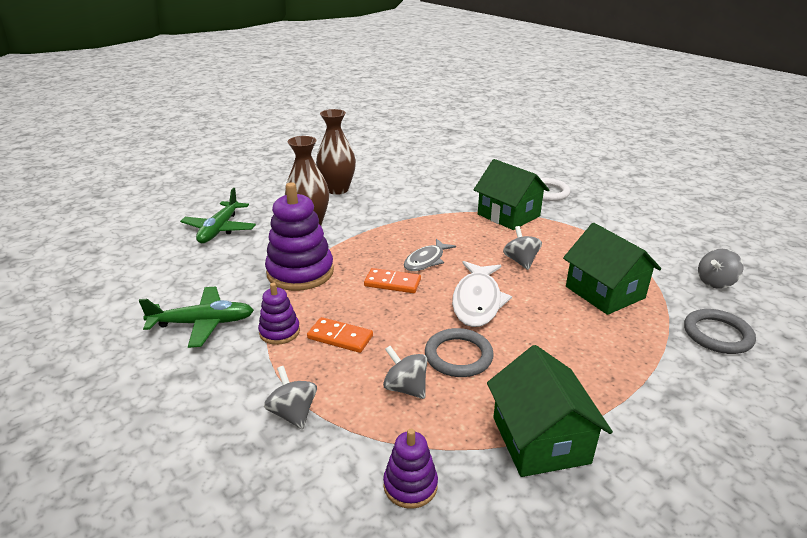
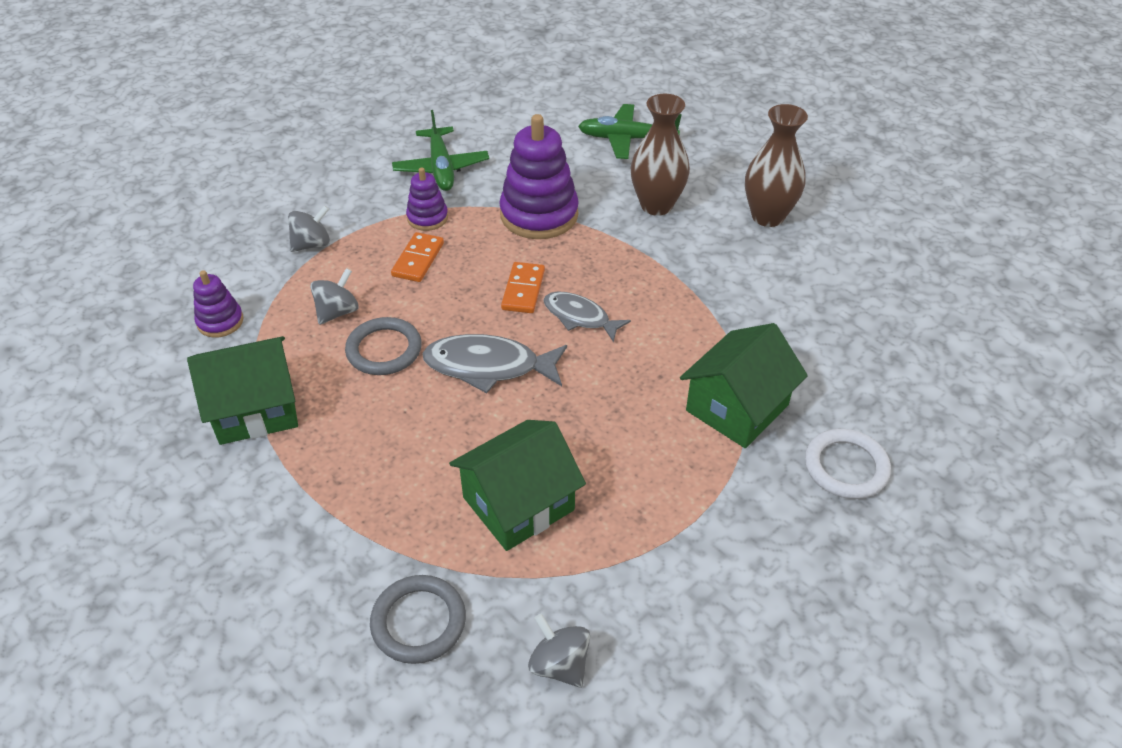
camera: 85 degrees right, 15 degrees up
(477, 301) = (488, 366): white fish -> grey fish
(520, 261) = (592, 414): grey spinning top -> none

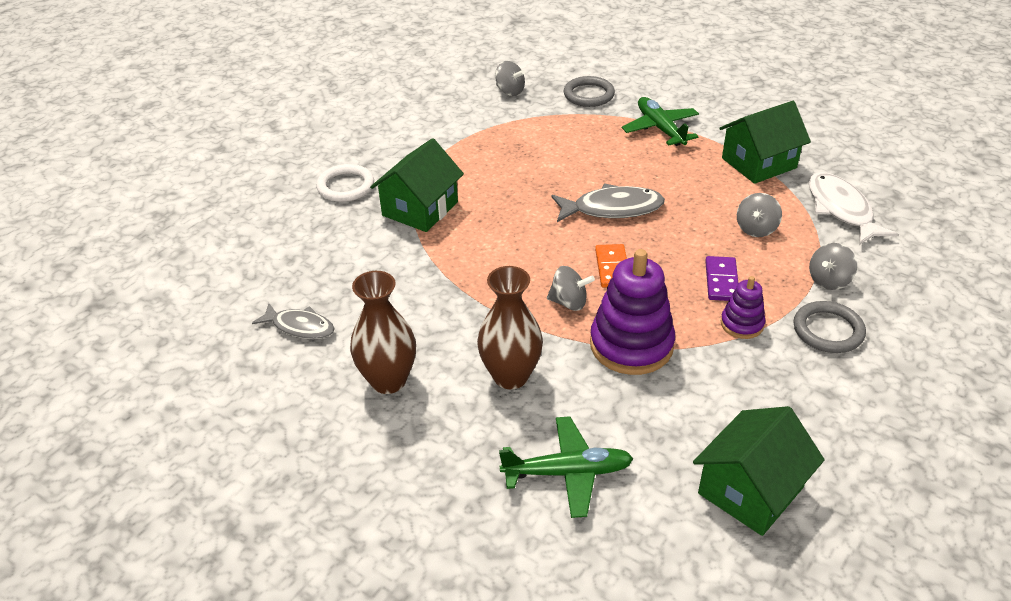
camera: 170 degrees right, 5 degrees down
(220, 321) = (841, 209): purple stacking toy -> white fish
(384, 350) = (698, 208): grey ring -> grey ring (828, 330)
(418, 259) = (721, 281): orange domino -> purple domino
(441, 168) = (769, 388): green plane -> green plane (660, 128)
(518, 503) = (556, 142): green house -> green house (750, 490)
(580, 317) = (555, 253): grey fish -> grey fish (300, 327)
(583, 261) = (569, 302): none -> grey spinning top

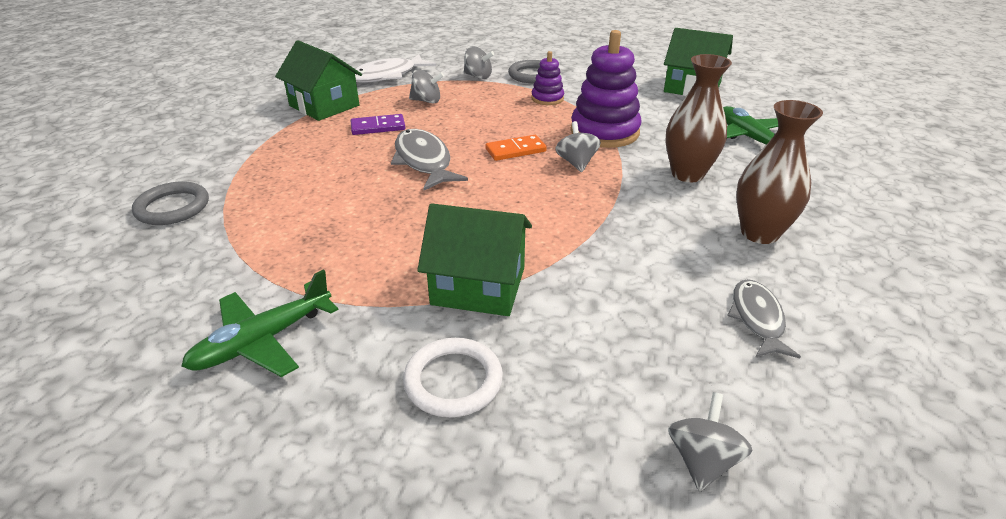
camera: 110 degrees left, 5 degrees down
(510, 91) = (147, 275): grey spinning top -> grey spinning top (702, 460)
(660, 128) = (262, 154): green plane -> green plane (262, 341)
(721, 281) = (503, 108): purple domino -> purple domino (378, 127)

